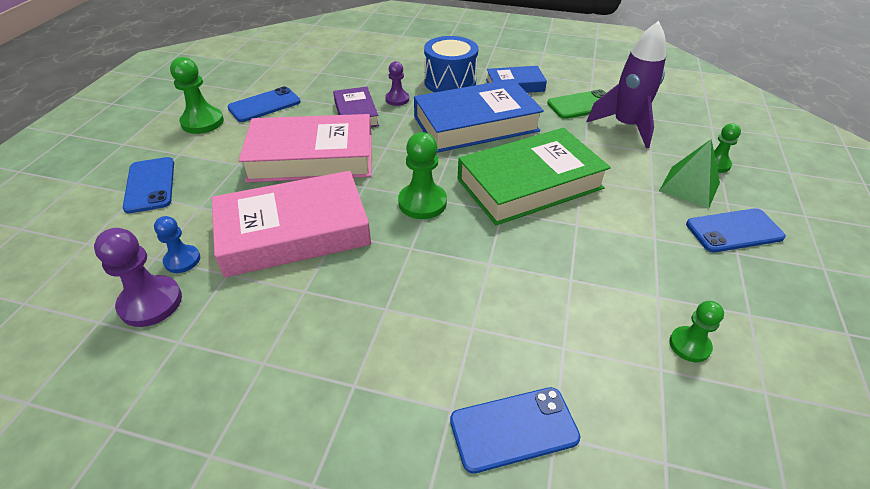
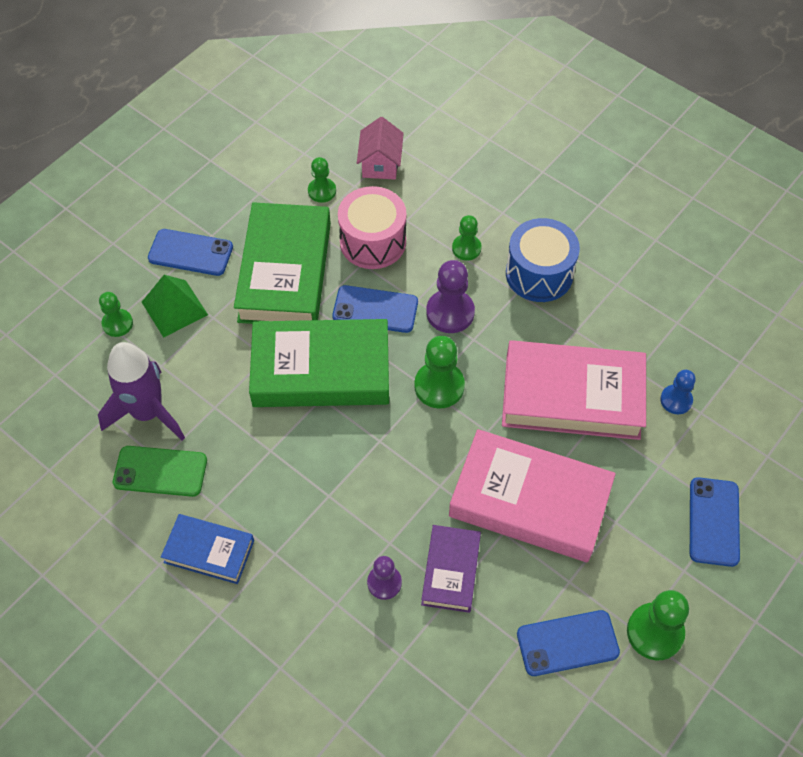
camera: 155 degrees left, 15 degrees up
(151, 302) = (700, 364): purple pawn -> purple pawn (450, 312)
(450, 82) = (291, 597): blue drum -> blue drum (539, 274)
(470, 338) = (466, 248): none -> green pawn
(475, 124) = (314, 487): blue book -> none
(513, 429) = (470, 189): blue phone -> blue phone (375, 309)
(579, 306) = (373, 242): none -> pink drum
(634, 245) = (285, 272): none -> green book
(660, 418) = (380, 164): none -> pink house

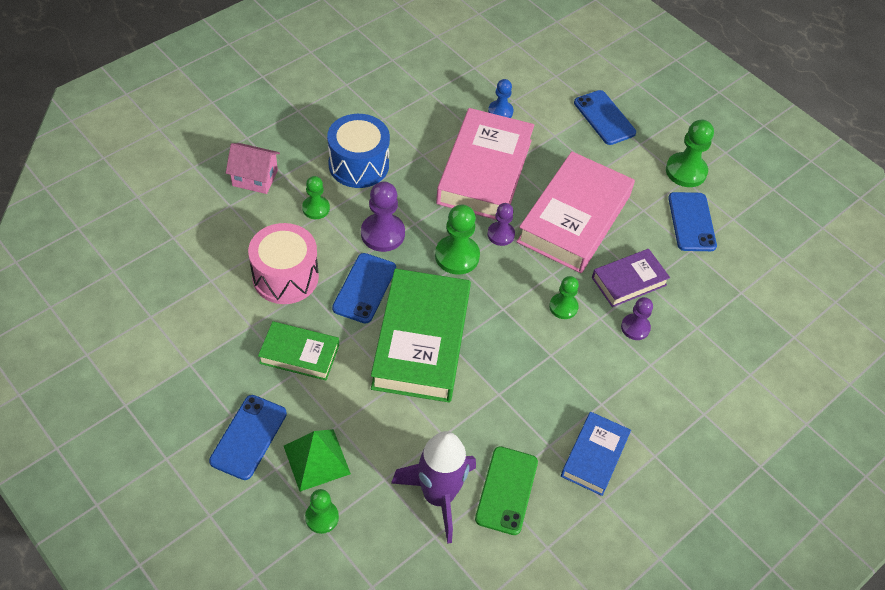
camera: 85 degrees left, 5 degrees down
(285, 272) = (299, 354): green book -> green book, size x0.54
(322, 191) = (208, 308): green pawn -> green pawn (563, 307)
(380, 164) = (191, 254): pink house -> pink house (255, 178)
(451, 571) = (629, 281): purple book -> purple book turned 45 degrees counterclockwise
(482, 425) = (500, 234): none -> purple pawn
(713, 521) = (604, 118): blue phone -> blue phone turned 45 degrees clockwise

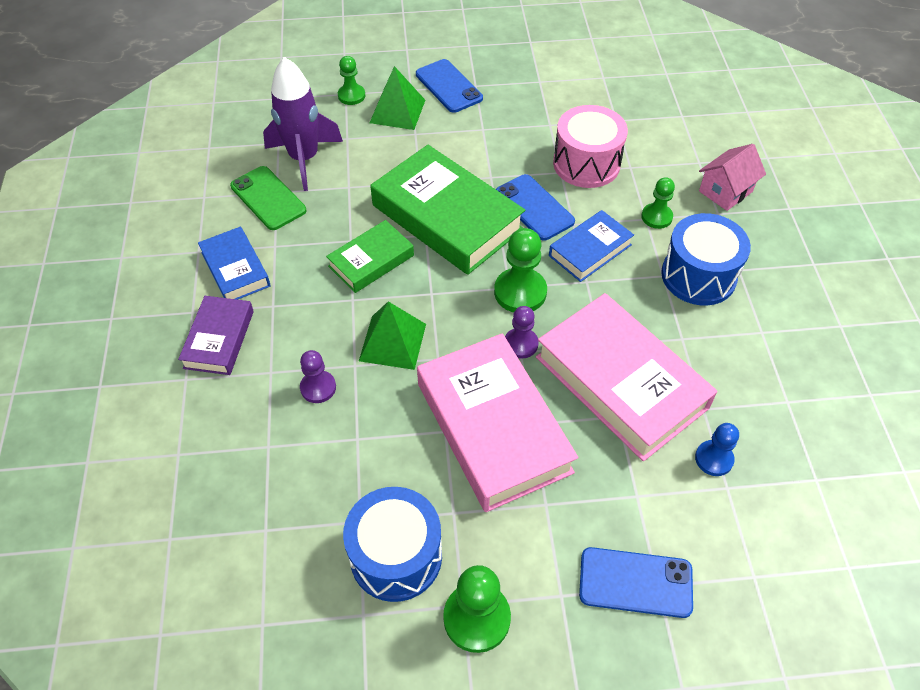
camera: 130 degrees right, 0 degrees up
(299, 354) = (498, 140): green book -> green book (371, 261)
(382, 234) = (590, 250): purple pawn -> blue book
(563, 307) = (393, 342): green pawn -> green pyramid
(629, 281) = (373, 422): purple book -> purple book (219, 339)
(691, 222) = (396, 556): blue phone -> blue drum

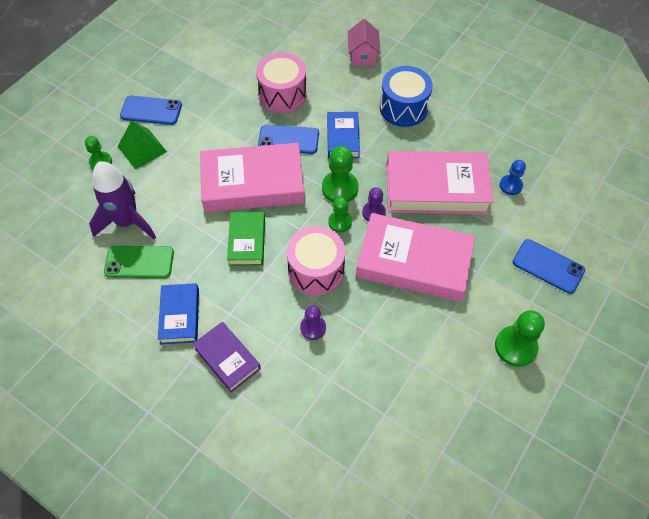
camera: 50 degrees left, 5 degrees up
(236, 269) = (180, 316): blue book -> blue book turned 75 degrees clockwise
(393, 342) = (316, 270): green pyramid -> pink drum
(396, 556) = (453, 360): blue drum -> none
(446, 217) = (253, 183): green book -> pink book
(635, 582) = (548, 266): blue phone -> blue phone turned 75 degrees clockwise
(656, 217) = (350, 94): green pawn -> green pawn (340, 222)

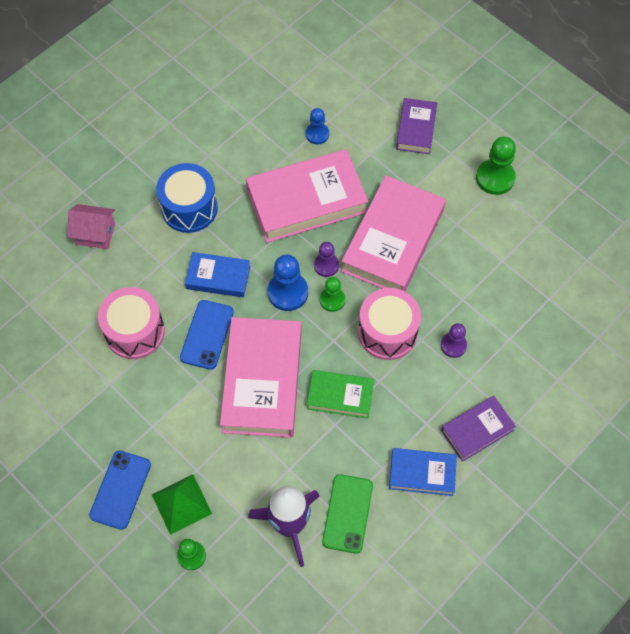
camera: 80 degrees left, 5 degrees up
(340, 188) = (288, 292): green pawn -> blue pawn
(436, 188) = (306, 201): pink book -> pink book turned 60 degrees clockwise
(548, 266) = (416, 129): blue phone -> purple book

